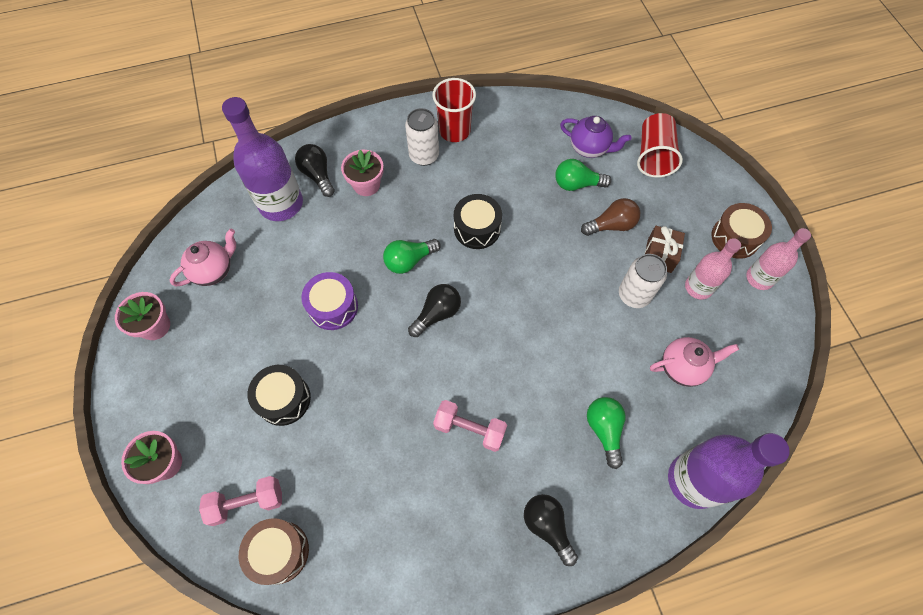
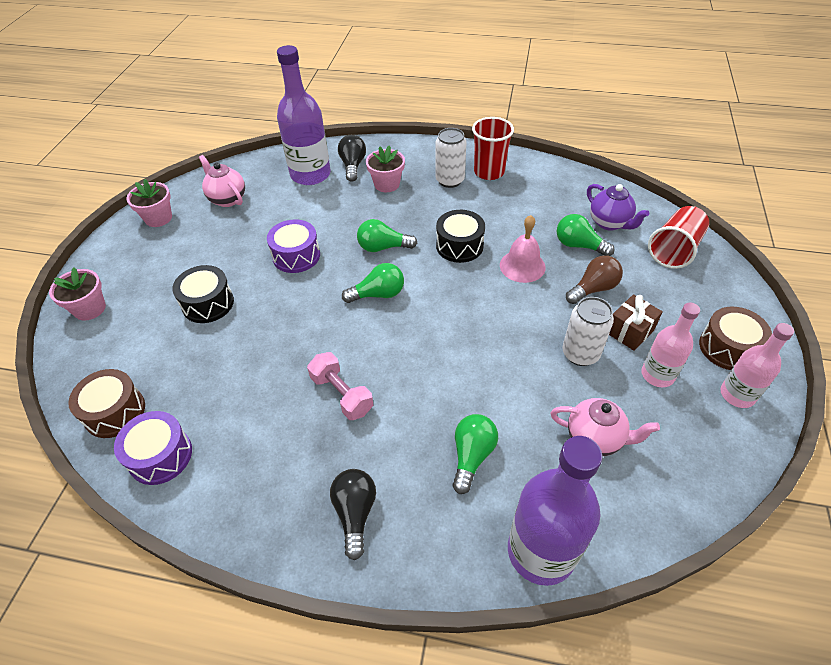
camera: 30 degrees right, 15 degrees down
(214, 271) = (227, 199): pink teapot -> pink teapot turned 120 degrees counterclockwise
(247, 502) = (122, 363): pink dumbbell -> none
(354, 568) = (160, 456): none -> purple drum
(437, 314) = (378, 294): black light bulb -> green light bulb
(542, 227) = (522, 266): none -> pink bell
(611, 225) = (593, 289): brown light bulb -> brown light bulb turned 45 degrees counterclockwise

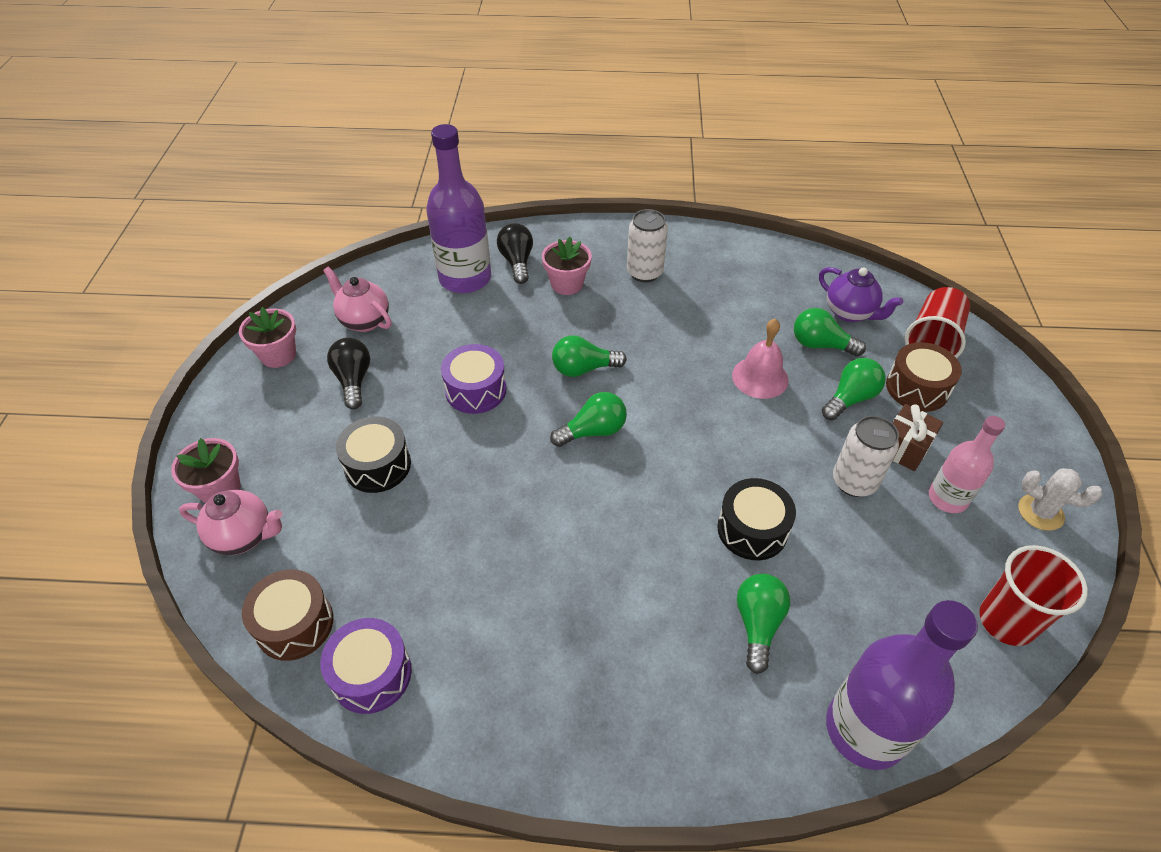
camera: 10 degrees left, 0 degrees up
(342, 394) = (581, 566): pink dumbbell -> none
(355, 513) = (636, 714): black light bulb -> black light bulb (353, 380)
(459, 246) = (678, 358): black drum -> black drum (752, 529)
(489, 172) = (690, 258): red cup -> red cup (1006, 621)
(593, 289) = (850, 398): brown light bulb -> green light bulb
(595, 438) = (894, 585): pink teapot -> pink teapot (244, 536)
(728, 348) = (1018, 456): brown drum -> brown drum (917, 388)
(737, 395) = (1040, 512): pink bottle -> white cactus

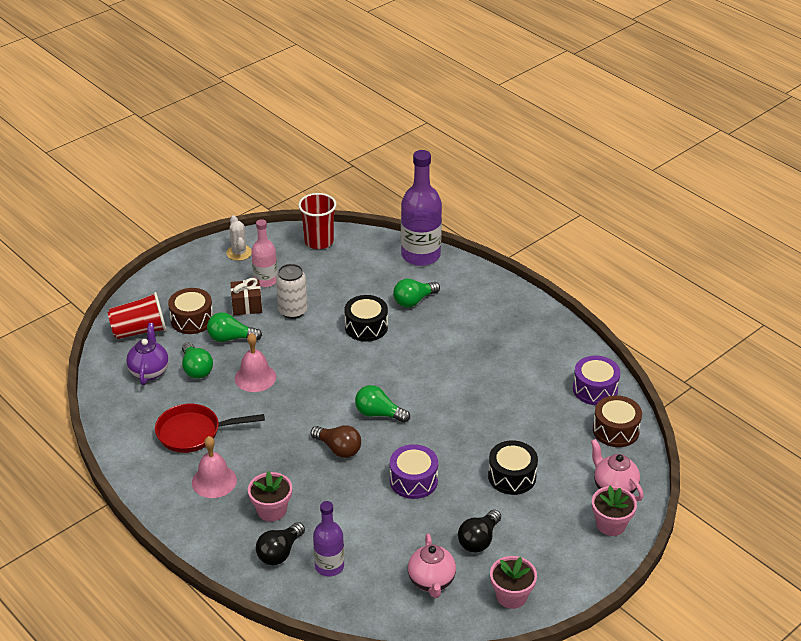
camera: 135 degrees left, 10 degrees down
(465, 278) = (329, 566): purple bottle -> purple bottle, size x0.59
(583, 369) = (338, 449): green light bulb -> brown light bulb
(644, 272) = (214, 481): white can -> pink bell
(723, 294) = (194, 433): none -> red pan

